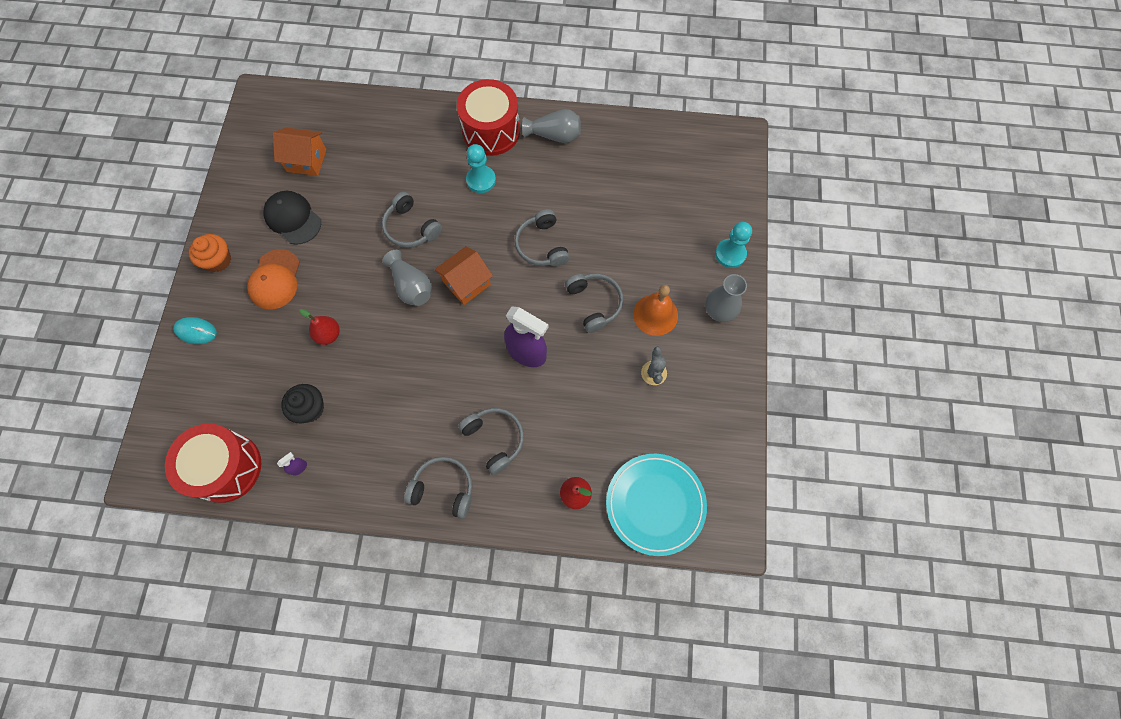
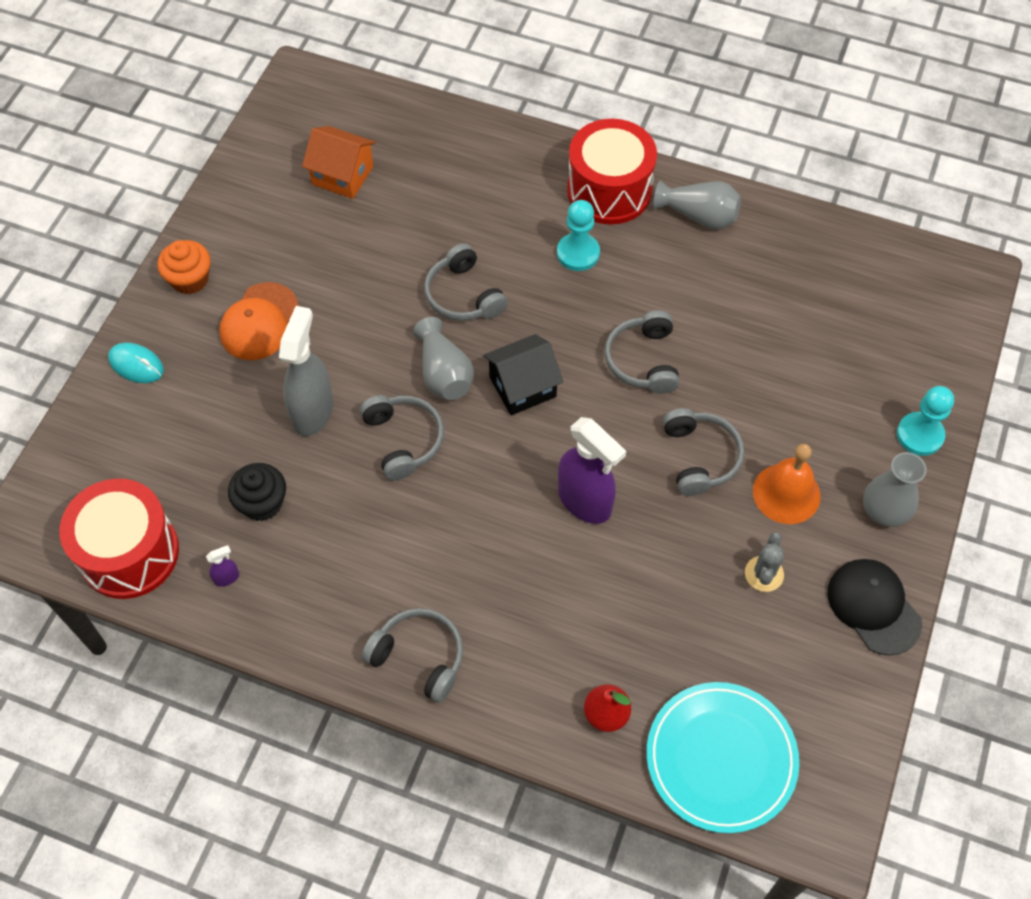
camera: 15 degrees right, 10 degrees down
(293, 218) = (304, 247): black cap -> black cap (873, 607)
(328, 335) = (313, 411): red pear -> grey spray bottle
(466, 283) = (522, 387): orange house -> black house
(494, 439) = (508, 608): grey headphones -> grey headphones (403, 440)

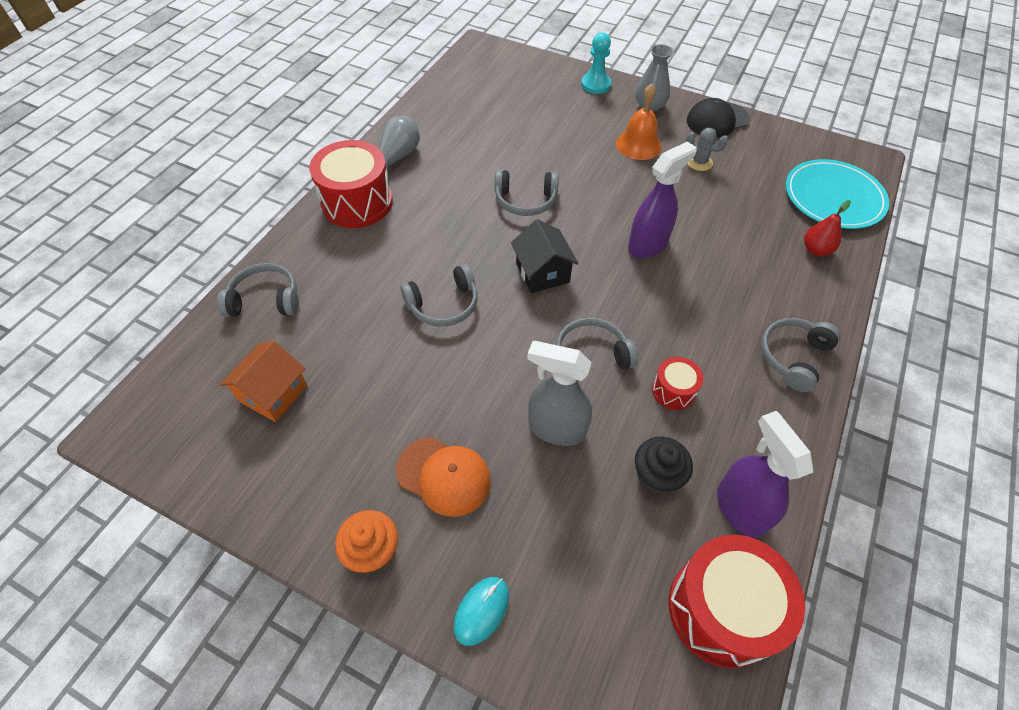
camera: 85 degrees left, 5 degrees down
(227, 578) = (739, 508): purple spray bottle -> purple spray bottle, size x2.46
(364, 522) = (673, 391): none -> red drum
(444, 373) = (524, 324): grey vase -> none
(578, 253) = (416, 227): turquoise pawn -> none
(699, 457) = (610, 181): grey headphones -> grey headphones (265, 300)

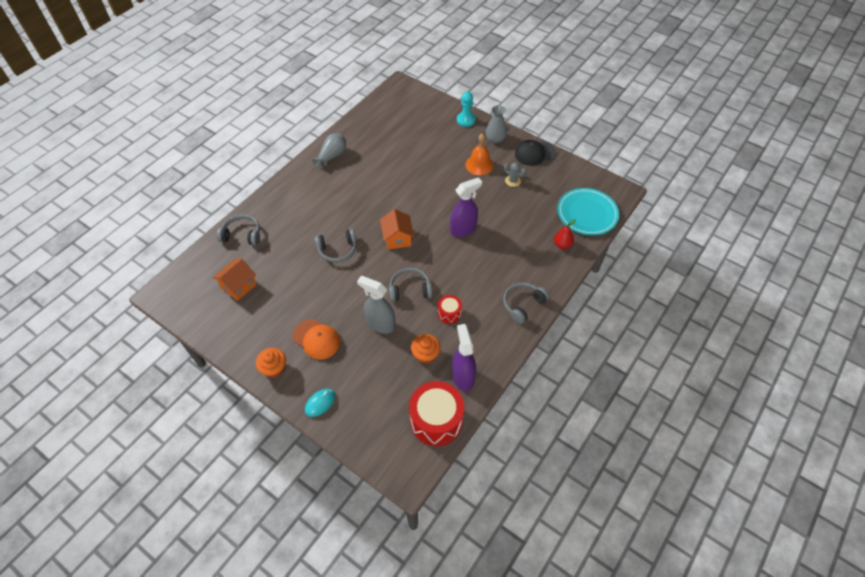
camera: 10 degrees right, 0 degrees up
(357, 202) = (302, 183): red drum -> none
(525, 200) = (400, 193): grey headphones -> none
(542, 272) = (397, 238): black house -> orange house
(657, 475) = (425, 355): black cupcake -> orange cupcake

